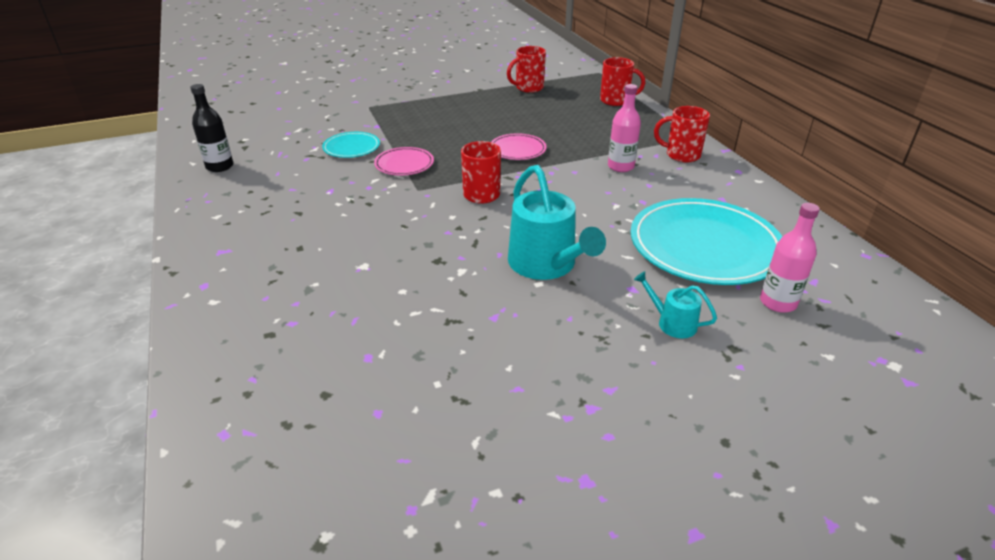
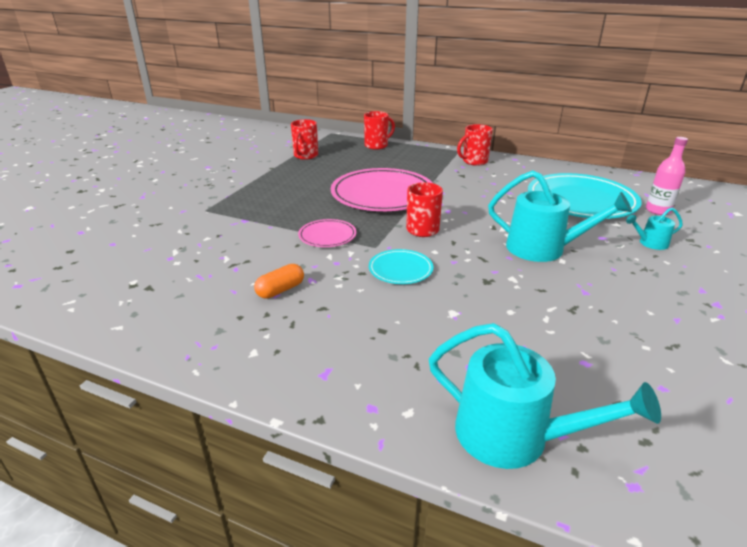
camera: 45 degrees left, 5 degrees down
(220, 166) = (159, 314): black bottle -> none
(230, 355) = (512, 436): none -> turquoise watering can
(300, 187) = (280, 290): none -> orange capsule
(351, 147) = (258, 243): turquoise plate -> turquoise plate (400, 269)
(517, 149) = (382, 194): pink plate -> pink plate, size x2.09
(620, 166) = (459, 179): pink bottle -> none

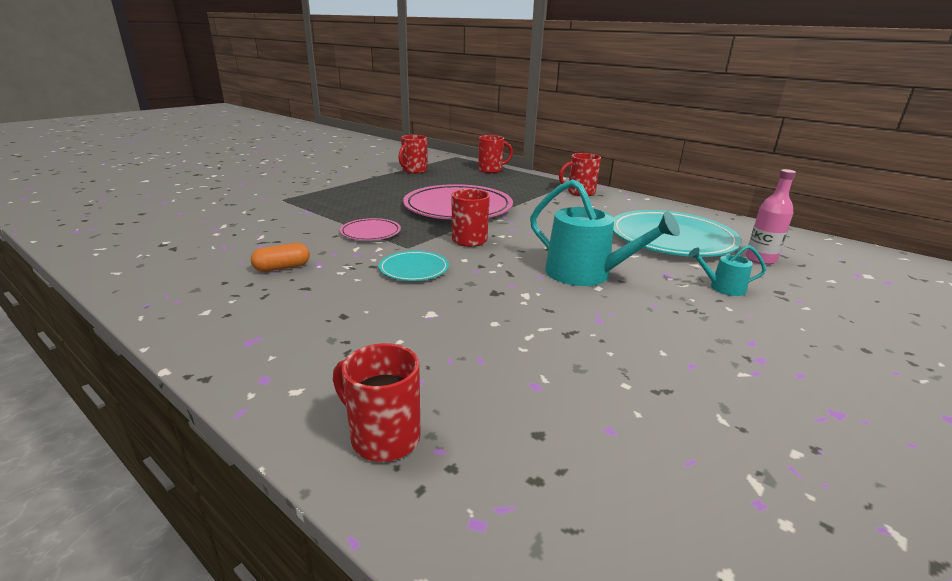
camera: 15 degrees right, 5 degrees down
(512, 436) = (383, 437): turquoise watering can -> red mug

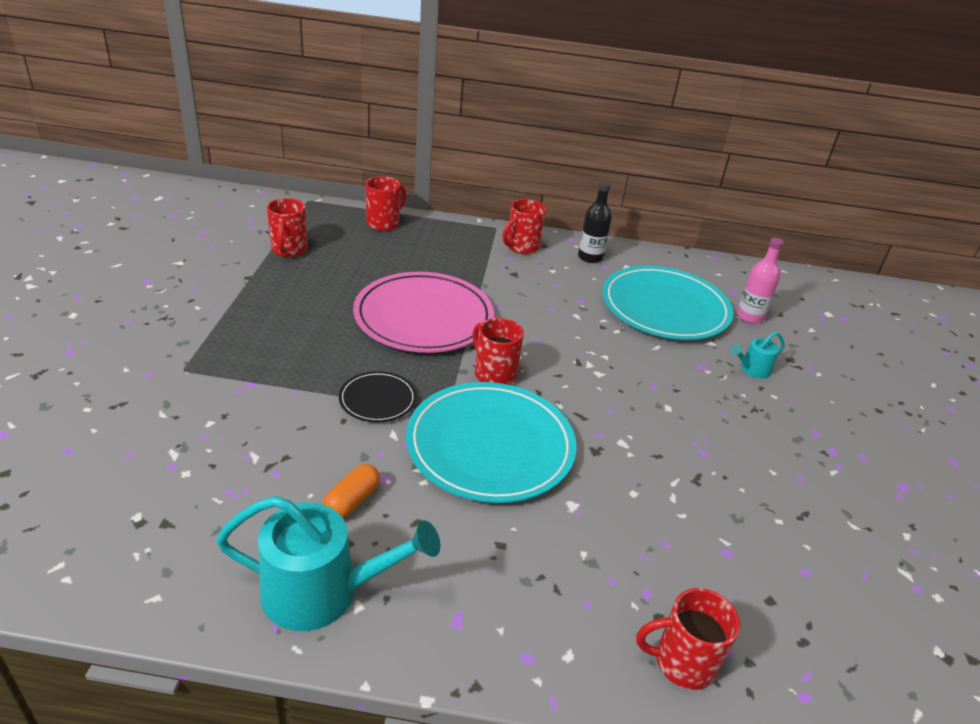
camera: 35 degrees left, 10 degrees up
(370, 232) = (377, 399): pink plate -> black plate
(414, 269) = (490, 445): turquoise plate -> turquoise plate, size x2.09
(585, 274) = (642, 391): turquoise watering can -> turquoise watering can (321, 591)
(633, 205) = (590, 257): none -> black bottle

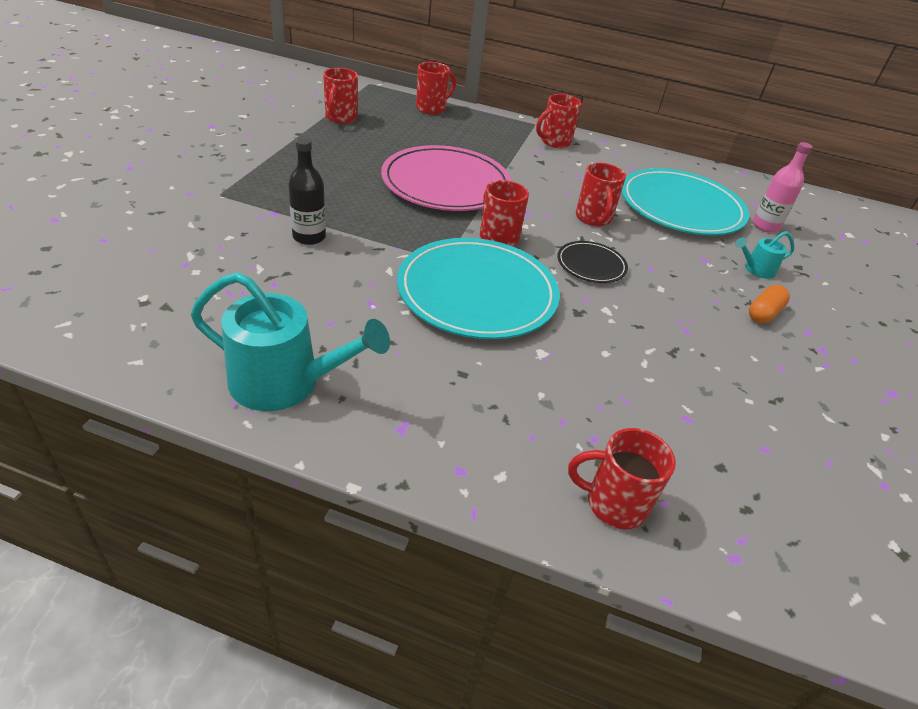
camera: 10 degrees right, 5 degrees up
(352, 501) = (335, 316): orange capsule -> orange capsule (764, 313)
(377, 399) = (383, 241): black plate -> black plate (591, 265)
(583, 335) = (593, 218): none -> red mug
(590, 257) = (618, 158): black bottle -> black bottle (309, 237)

